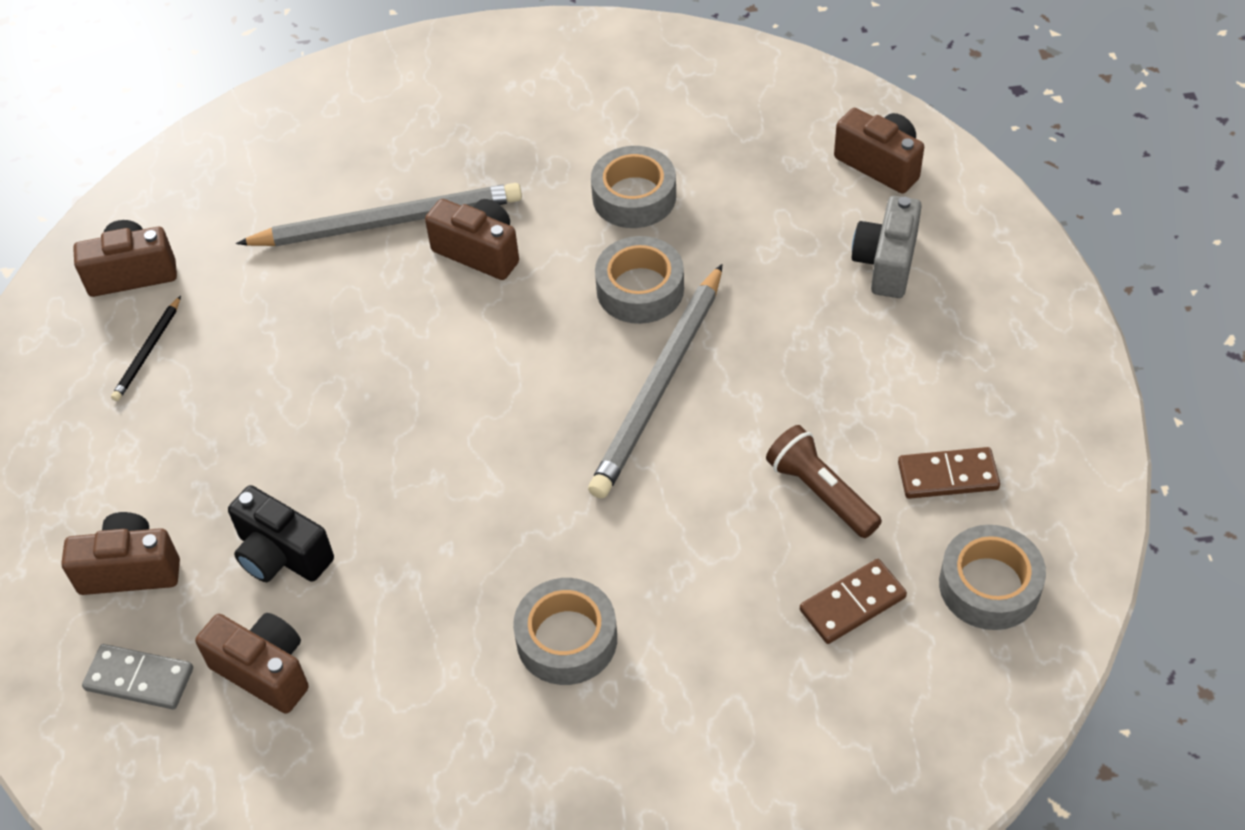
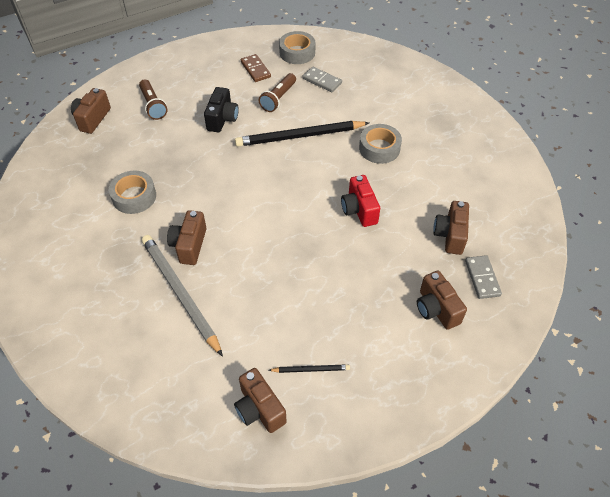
camera: 115 degrees left, 0 degrees up
(281, 555) = (395, 253): black camera -> black camera (222, 119)
(416, 533) = (359, 210): none -> red camera
(640, 289) = (194, 177): grey tape -> none
(659, 386) = (247, 156): grey pencil -> none
(675, 496) = (299, 136): none -> black pencil
(852, 604) = (322, 81): brown domino -> grey domino
(886, 263) = (153, 105): grey camera -> brown flashlight

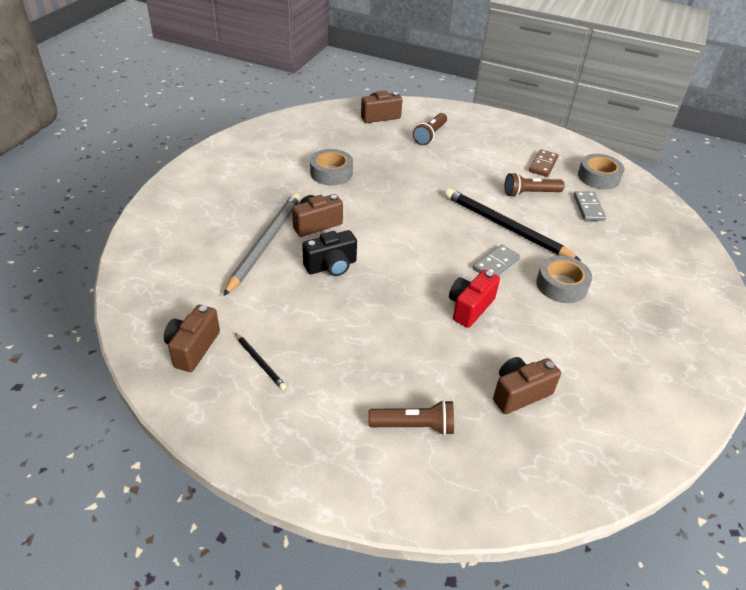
camera: 50 degrees right, 10 degrees down
(222, 119) = (464, 175): black camera -> black camera (331, 266)
(436, 309) = (414, 426): brown camera -> brown flashlight
(482, 278) = (494, 449): grey domino -> grey domino (496, 264)

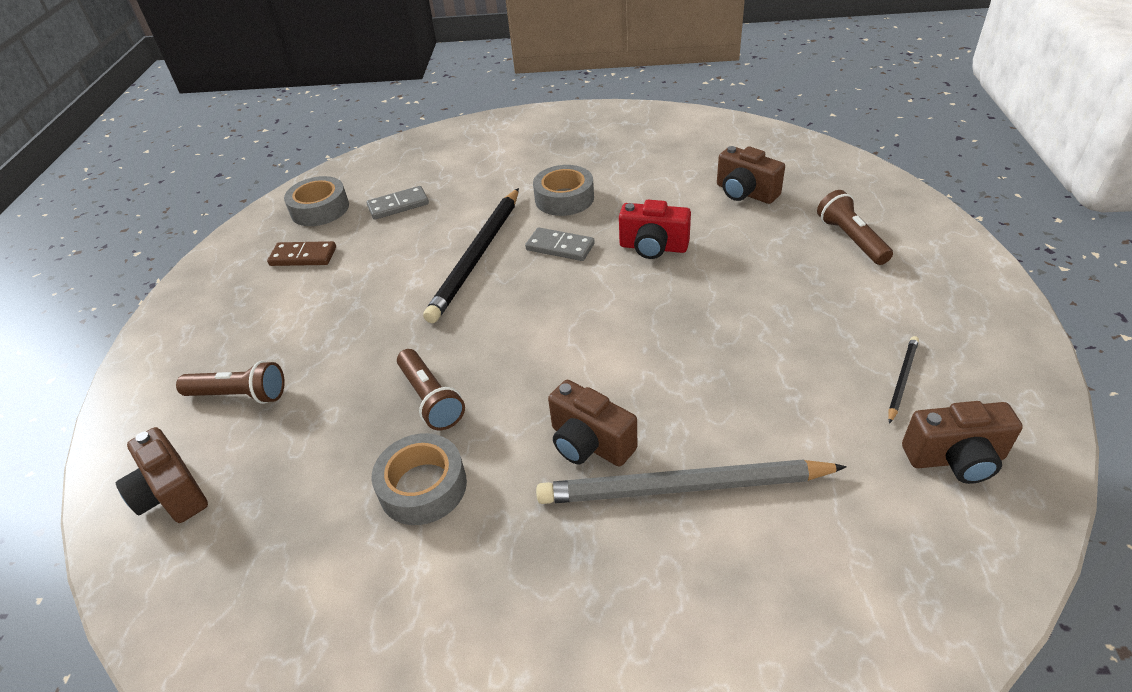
camera: 105 degrees left, 0 degrees up
(331, 266) = (675, 385): black camera -> none
(530, 193) = (385, 253): brown flashlight -> brown flashlight (431, 399)

